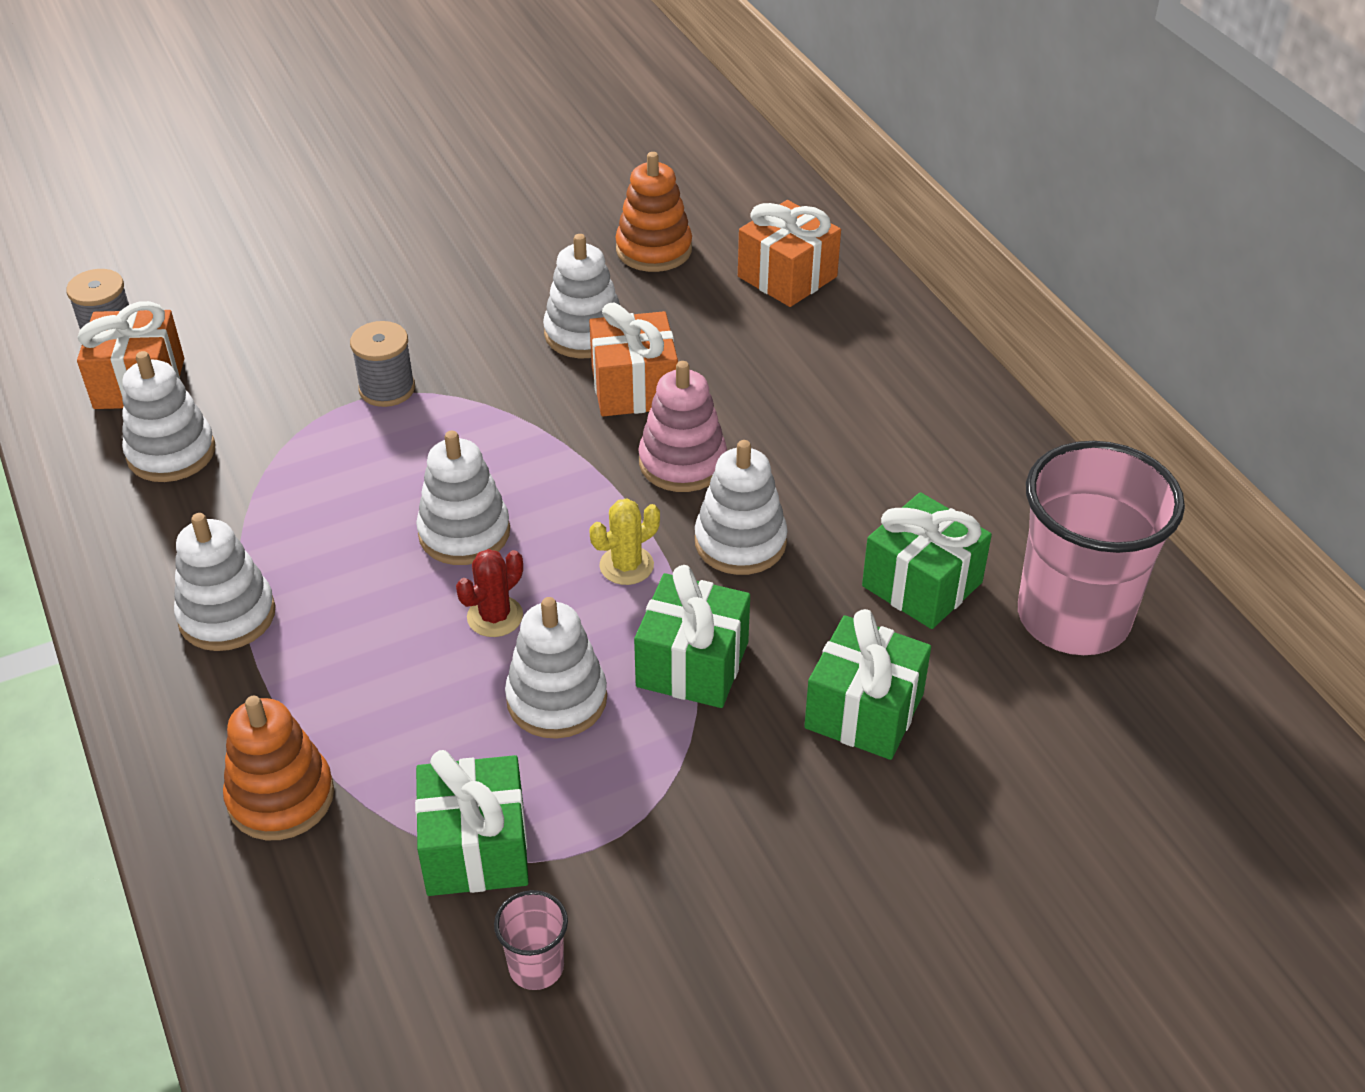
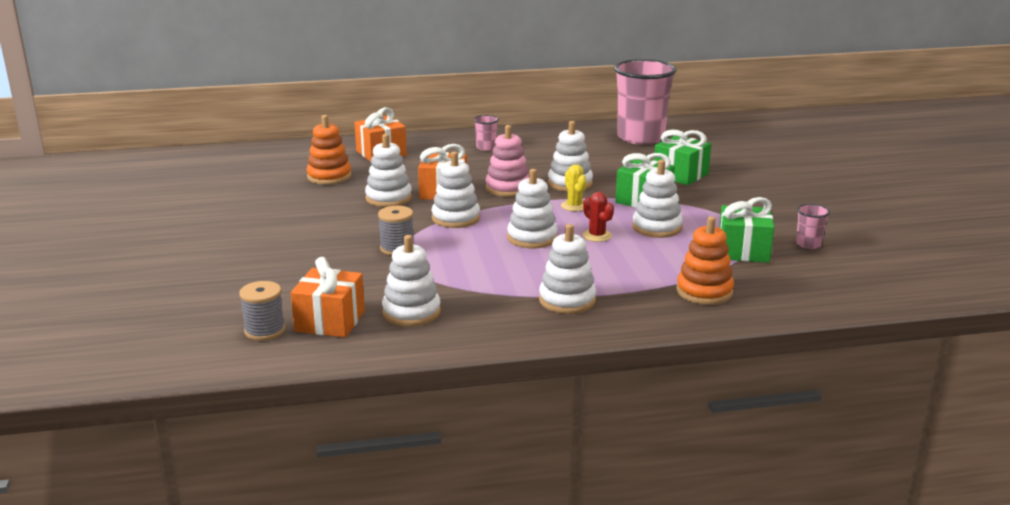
camera: 75 degrees left, 20 degrees down
(523, 426) = (456, 218): none -> white stacking toy
(882, 395) = (486, 147): none -> pink cup
(922, 584) = (612, 157): green gift -> none

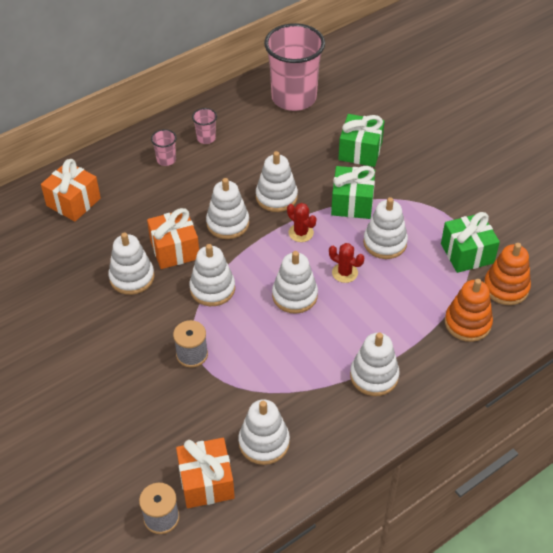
camera: 25 degrees left, 25 degrees up
(329, 176) = (51, 260): orange stacking toy -> orange stacking toy (506, 287)
(508, 188) = (228, 223): pink stacking toy -> white stacking toy
(574, 206) = (301, 233): yellow cactus -> red cactus
(808, 244) = (509, 226): pink cup -> pink cup (206, 138)

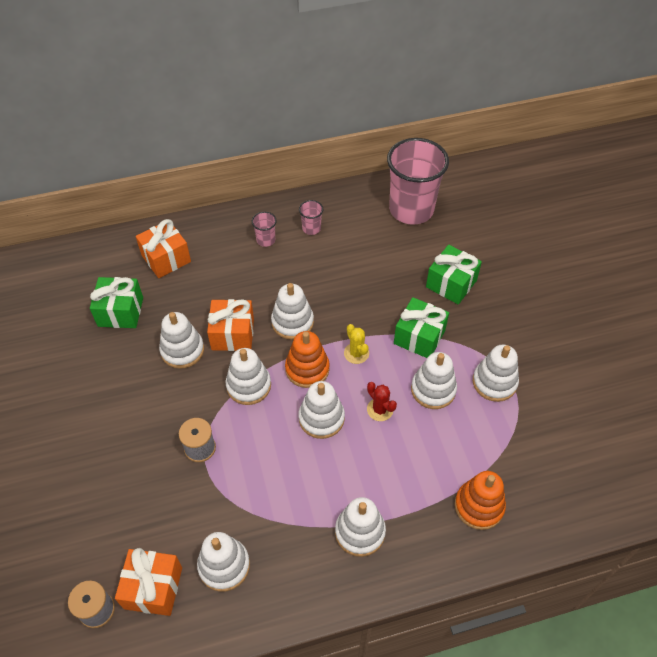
camera: 20 degrees right, 5 degrees up
(276, 197) = (350, 308): white stacking toy -> white stacking toy (494, 382)
(301, 233) = (356, 353): red cactus -> yellow cactus
(467, 253) = (511, 428): green gift -> green gift (120, 312)
(506, 287) = (535, 479): orange stacking toy -> orange stacking toy (307, 369)

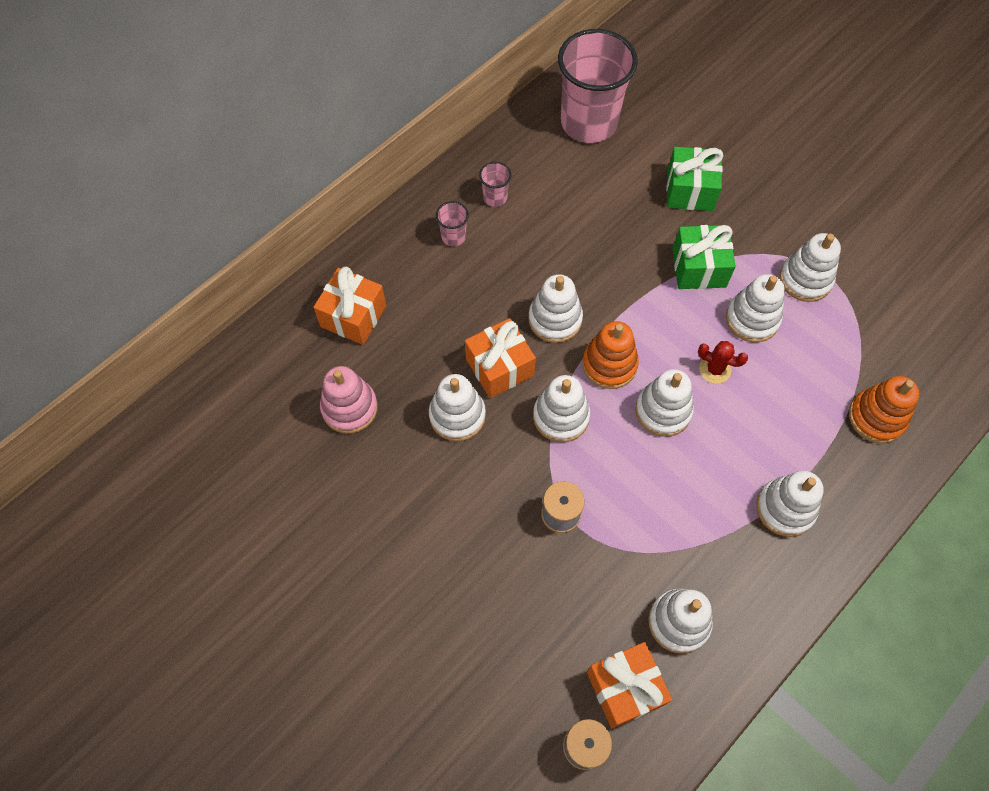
camera: 30 degrees left, 10 degrees up
(120, 312) = (349, 408): green gift -> pink stacking toy
(356, 353) = (647, 320): yellow cactus -> none

